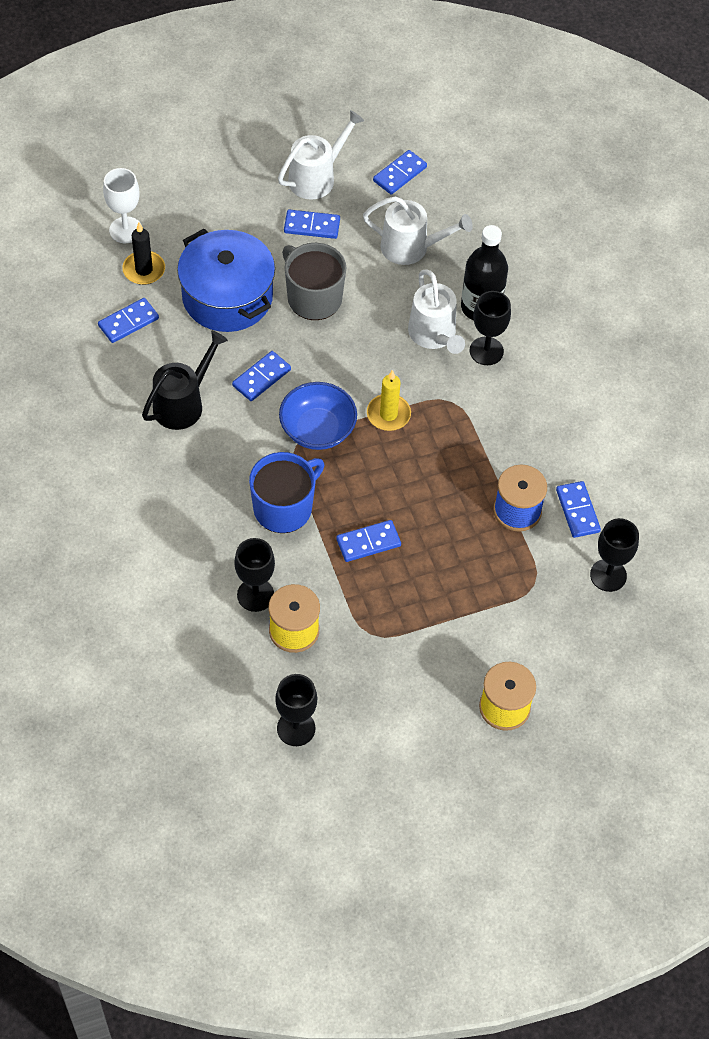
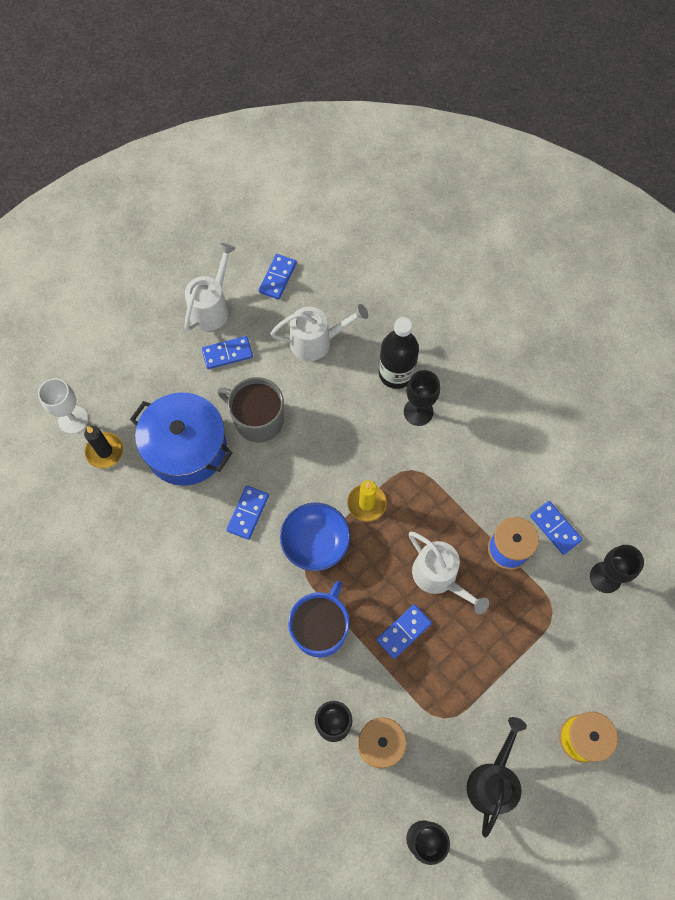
camera: 20 degrees left, 10 degrees up
(128, 322) = (113, 507): blue domino -> none
(183, 403) = (193, 565): black watering can -> black watering can (492, 780)
(434, 335) = (371, 414): white watering can -> white watering can (439, 577)

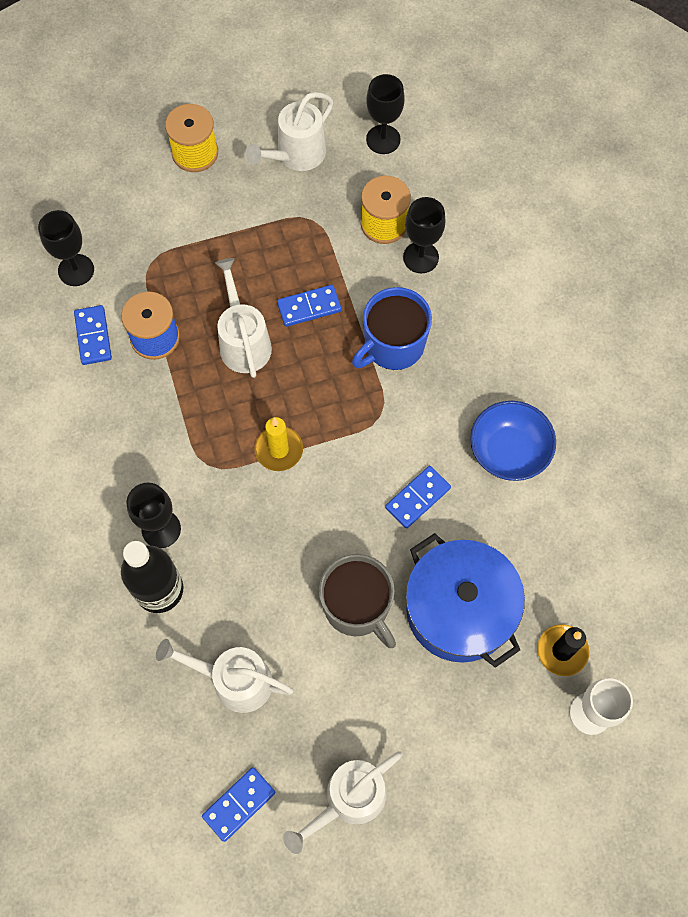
camera: 155 degrees left, 0 degrees up
(227, 353) = (357, 717): blue domino -> none
(315, 542) = (356, 432): blue bowl -> blue bowl (508, 451)
(492, 780) = (296, 155): black watering can -> white watering can

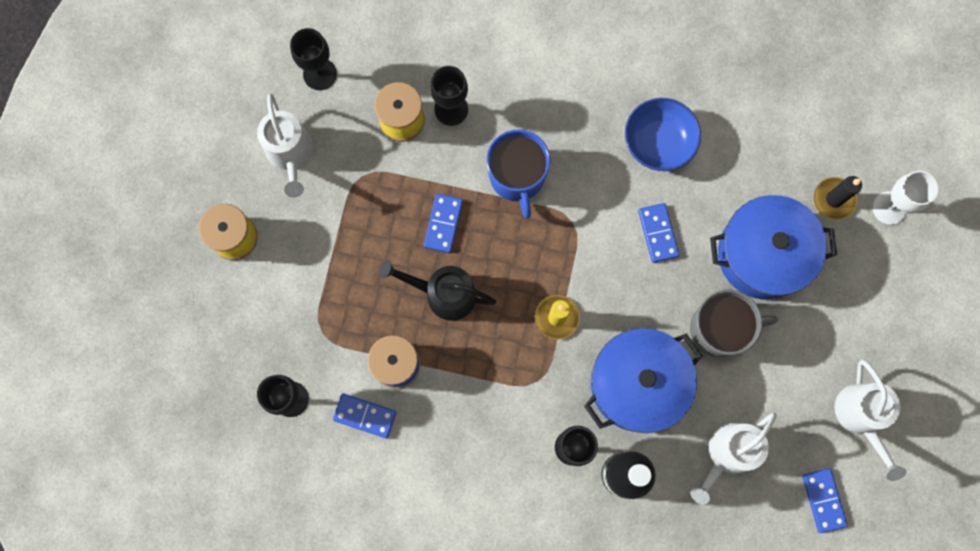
camera: 60 degrees left, 10 degrees up
(243, 341) = (443, 294): white watering can -> black watering can
(256, 557) = (637, 384): none -> blue pot

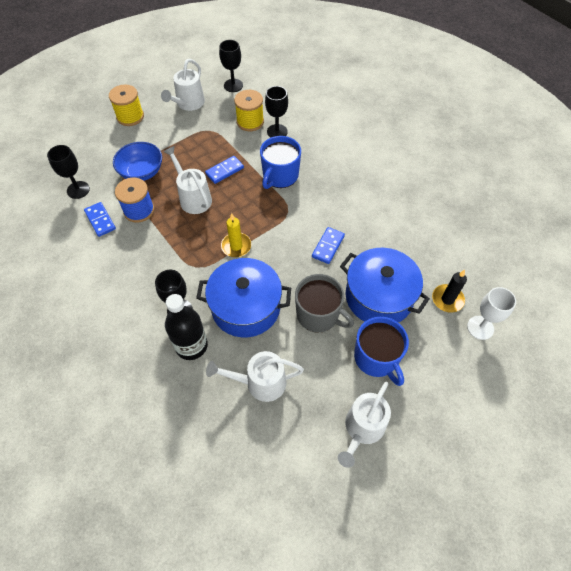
camera: 40 degrees right, 20 degrees down
(443, 294) = (193, 198): black watering can -> white watering can
(658, 142) = (367, 208): blue bowl -> blue bowl (142, 172)
(816, 330) = (376, 358): none -> blue mug
(823, 500) = (293, 458): blue domino -> none

